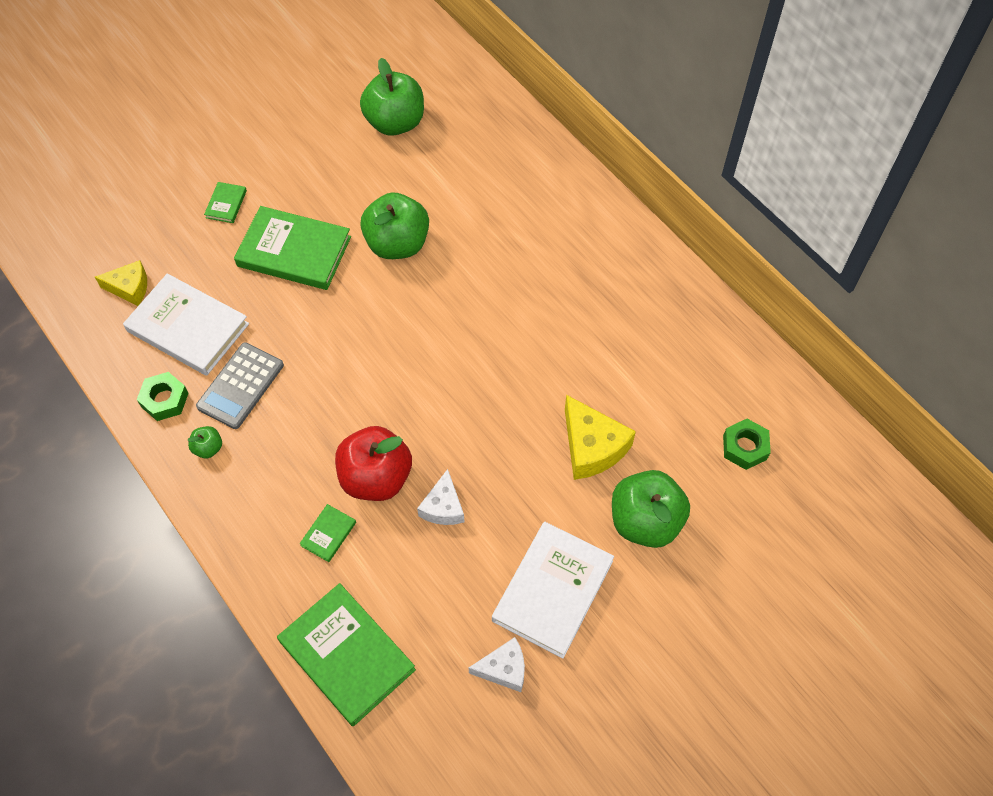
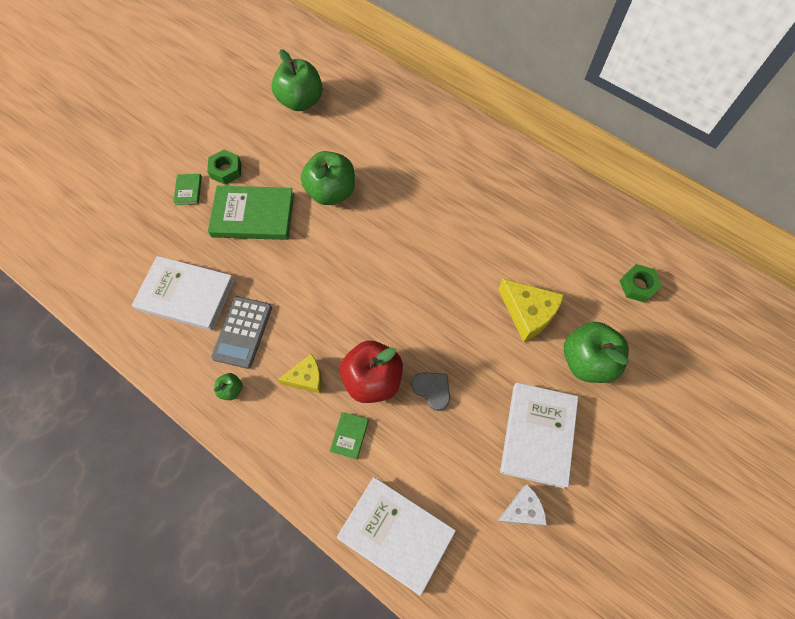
camera: 15 degrees left, 5 degrees up
(130, 288) = (129, 274): yellow cheese -> yellow cheese (306, 378)
(165, 400) = (184, 359): green nut -> green nut (226, 170)
(347, 655) = (396, 534): green book -> white book
(443, 507) = (432, 390): white cheese -> grey heart

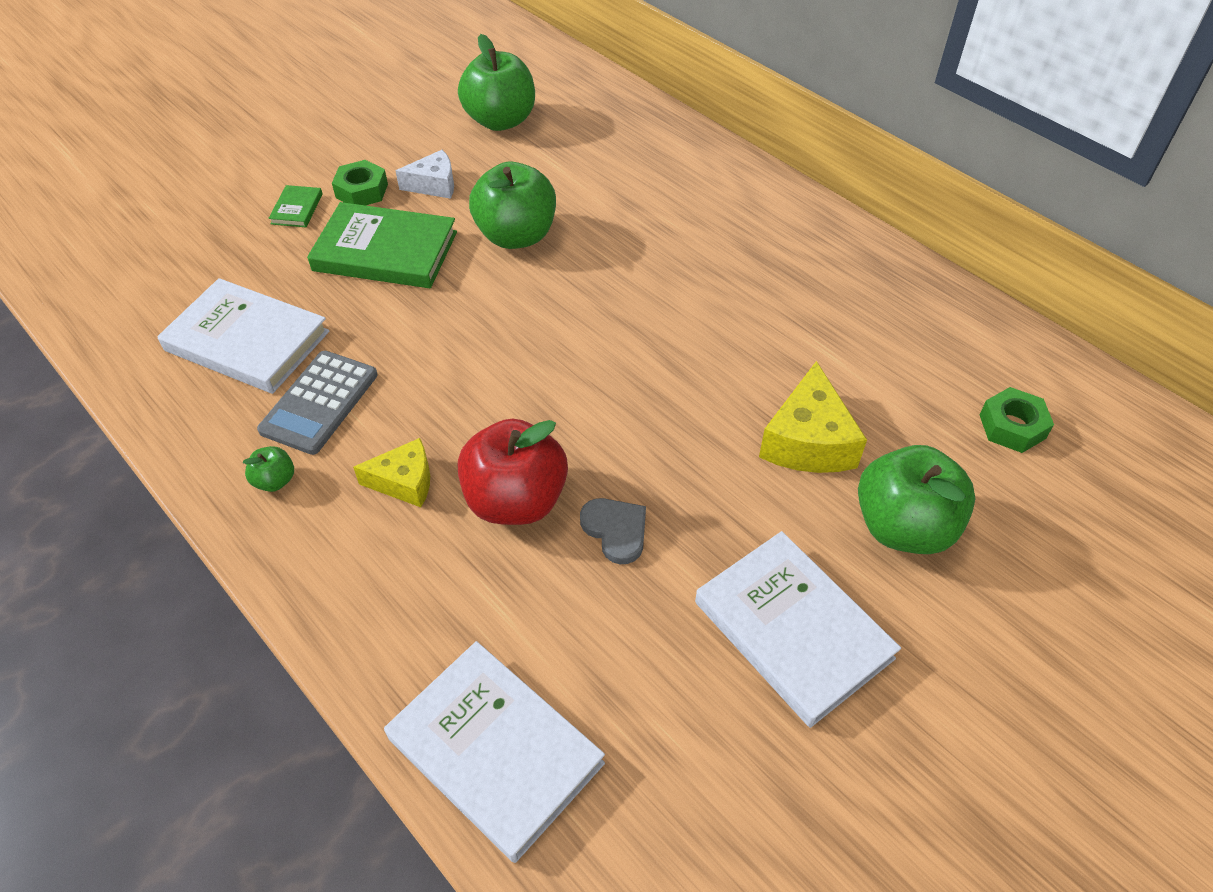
camera: 10 degrees right, 15 degrees down
(349, 435) = (453, 579): green book -> none
(522, 510) = (741, 750): white cheese -> white cheese (434, 185)
(528, 313) = (808, 441): yellow cheese -> yellow cheese turned 45 degrees clockwise
(538, 435) = (792, 630): white book -> white book turned 60 degrees counterclockwise

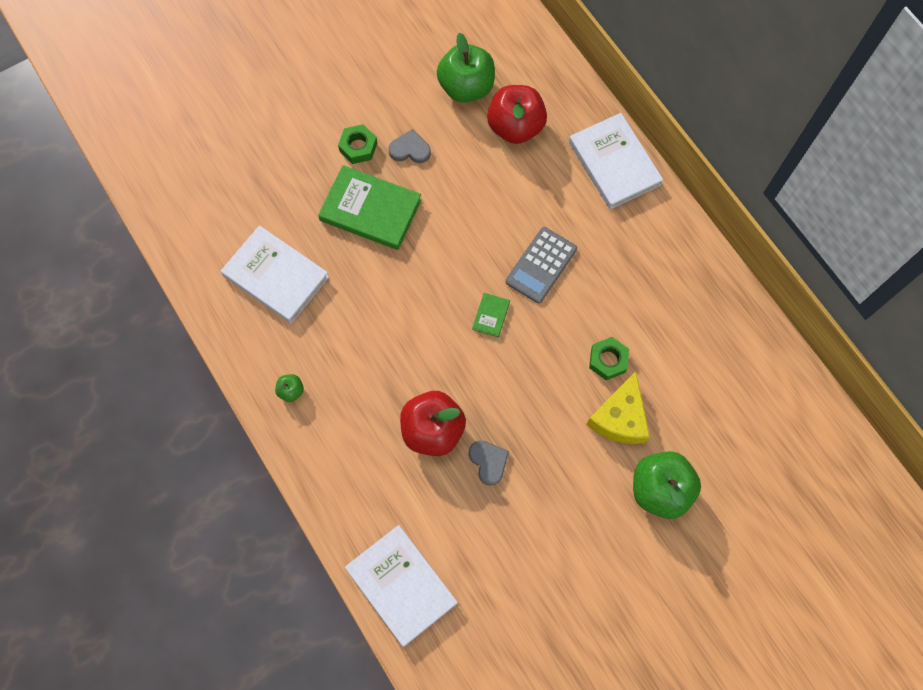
camera: 10 degrees right, 20 degrees up
(297, 209) = (312, 158): green book -> green book (491, 316)
(320, 403) = (320, 335): grey calculator -> grey calculator (541, 265)
(404, 482) = (368, 405): yellow cheese -> none
(434, 185) = (410, 149): white cheese -> grey heart
(516, 236) = (462, 210): green apple -> none
(572, 149) = (515, 127): none -> red apple
(792, 630) = (576, 544): white book -> white book (614, 163)
(1012, 426) = (752, 429): green nut -> green nut (608, 360)

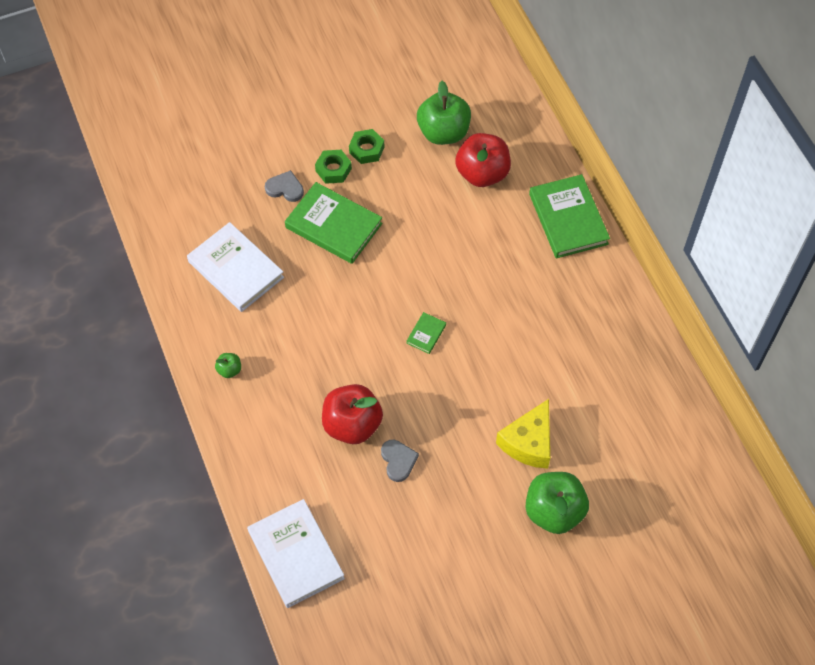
camera: 10 degrees right, 10 degrees down
(410, 149) = (380, 178): grey heart -> grey heart (285, 188)
(541, 265) = (482, 297): grey calculator -> none
(608, 360) = (527, 390): green nut -> green nut (366, 150)
(614, 163) = (568, 219): white book -> green book

